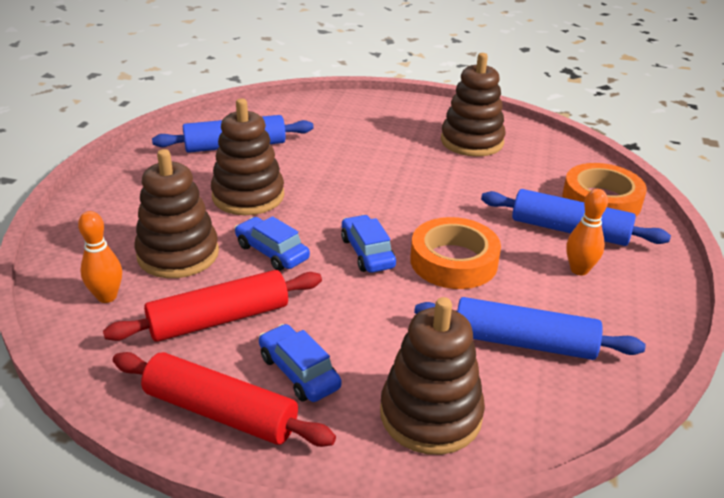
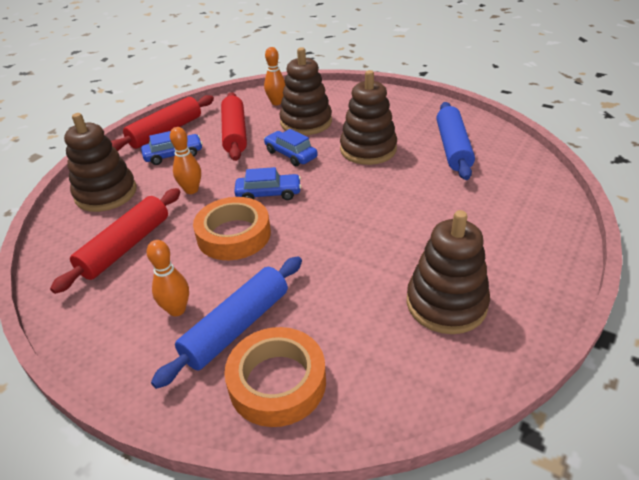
camera: 110 degrees right, 5 degrees up
(272, 252) = (291, 154): blue car -> blue car turned 105 degrees counterclockwise
(385, 321) = (191, 190): none -> orange bowling pin
(523, 342) = (126, 247): blue rolling pin -> red rolling pin

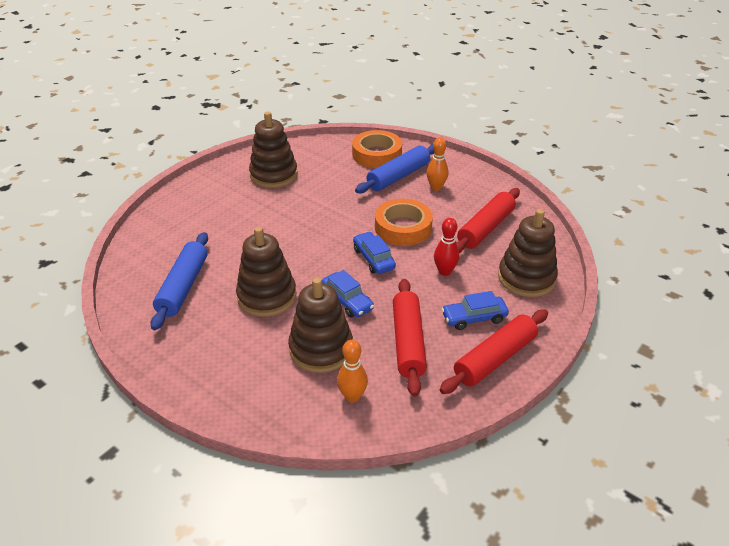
camera: 175 degrees left, 0 degrees up
(191, 190) = (445, 271): orange bowling pin -> red bowling pin
(268, 194) = (373, 259): blue car -> blue car turned 60 degrees clockwise

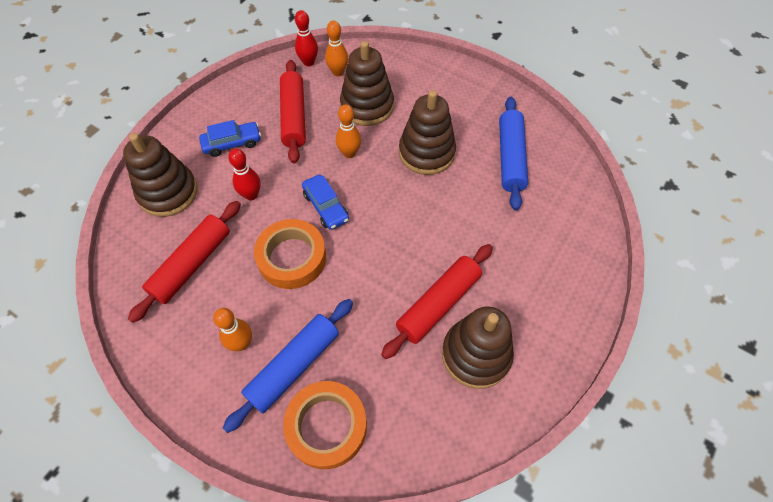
camera: 175 degrees right, 20 degrees up
(347, 301) = (349, 153): blue car -> orange bowling pin
(392, 414) = (308, 62): none -> red bowling pin
(495, 358) = (223, 107): red rolling pin -> red rolling pin (438, 304)

